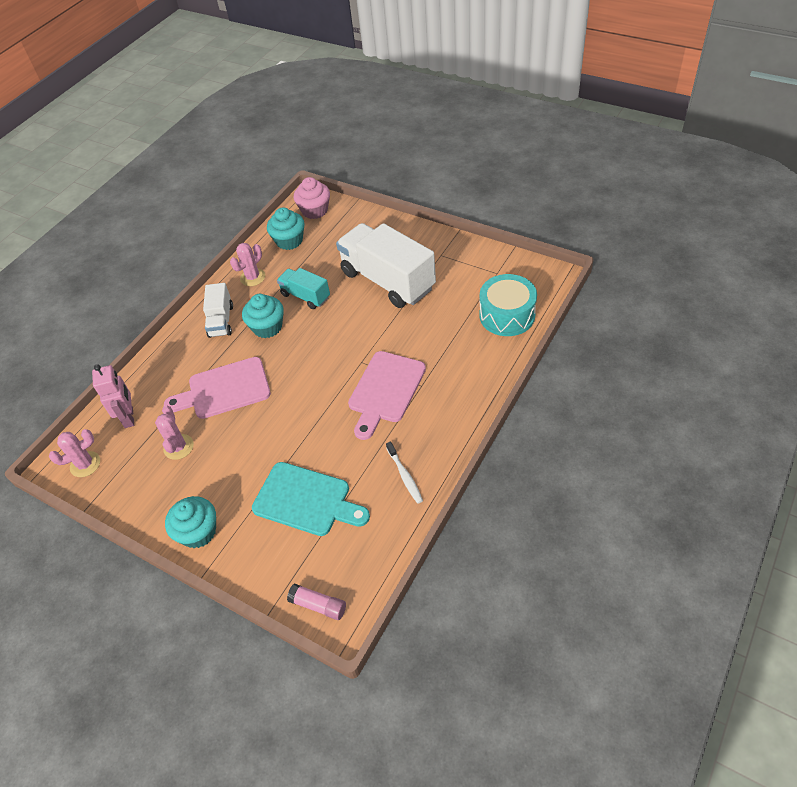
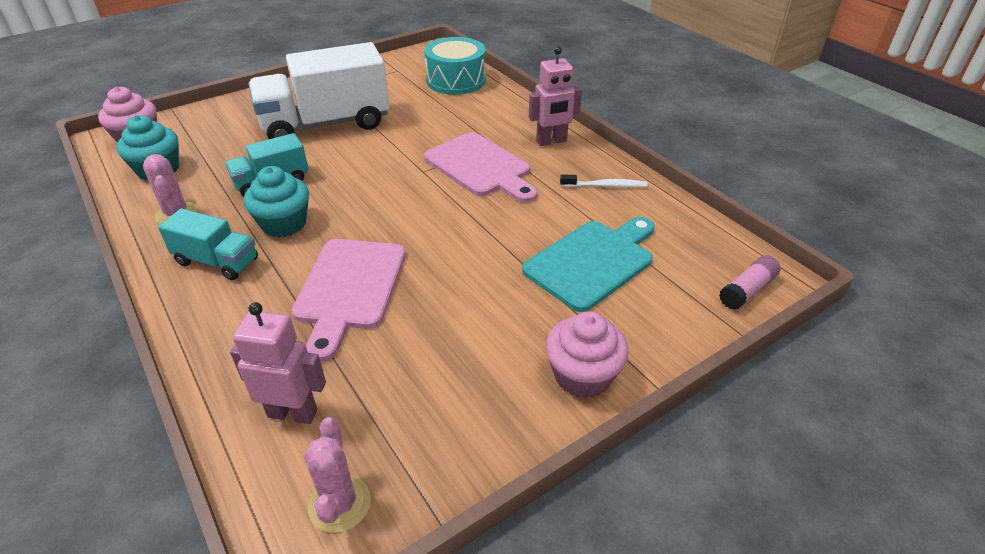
camera: 70 degrees left, 10 degrees down
(178, 447) = (410, 362): pink cactus -> none
(198, 532) = (582, 375): turquoise cupcake -> pink cupcake
(221, 321) = (217, 261): white truck -> turquoise truck
(450, 417) = (551, 141): none -> pink robot

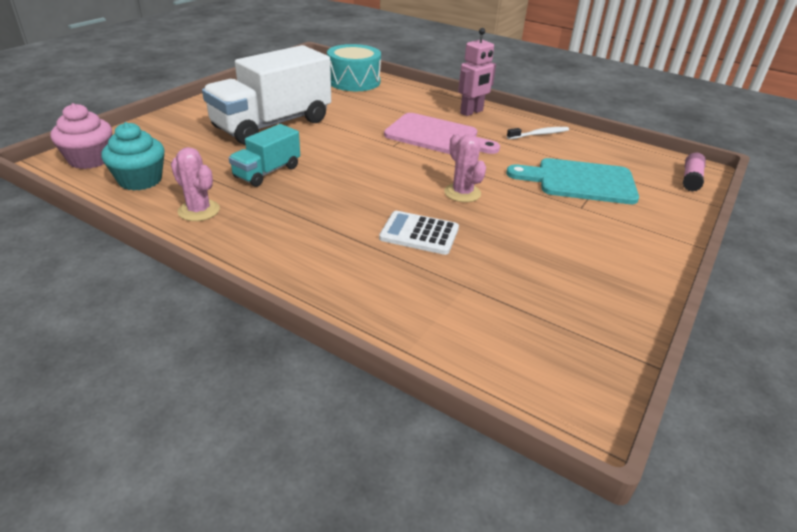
camera: 25 degrees left, 5 degrees down
(217, 261) = (280, 238): turquoise truck -> none
(284, 223) = (312, 200): turquoise cupcake -> none
(293, 413) = (466, 327): pink robot -> none
(339, 504) = (567, 374): pink cactus -> pink cactus (462, 193)
(349, 289) = (419, 234): pink cutting board -> white calculator
(582, 375) = (645, 250): pink cupcake -> none
(593, 262) = (579, 181): turquoise cutting board -> turquoise cutting board turned 105 degrees counterclockwise

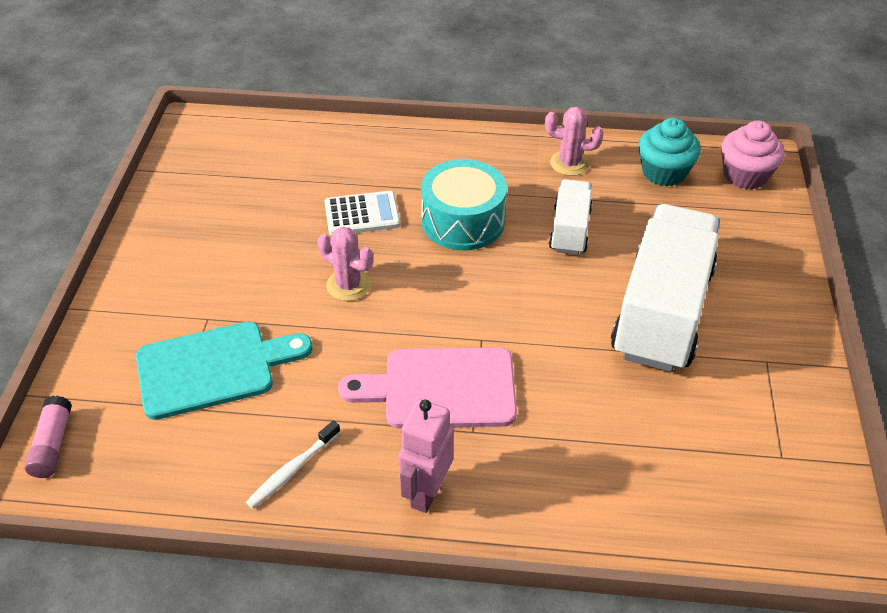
camera: 155 degrees right, 10 degrees up
(267, 172) = (570, 230): turquoise truck -> white truck
(354, 81) = (691, 505): turquoise drum -> turquoise drum (463, 221)

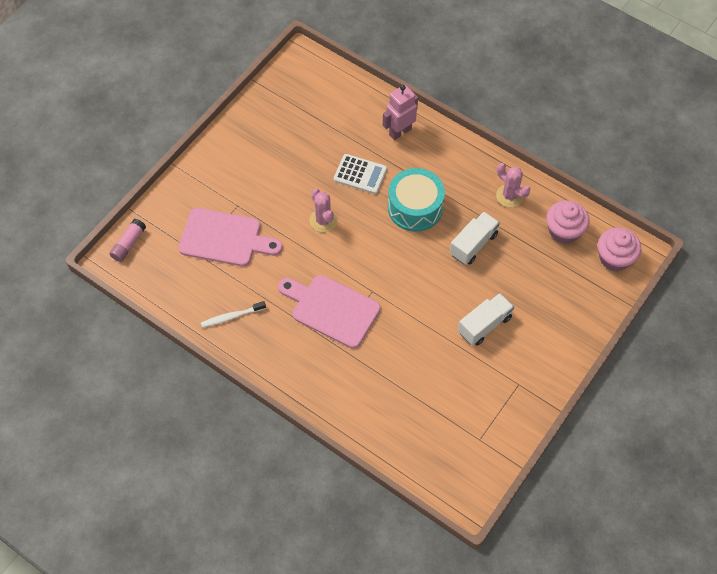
camera: 30 degrees right, 15 degrees up
(213, 368) = (225, 238): turquoise cutting board -> pink cutting board
(426, 492) = (288, 362): pink robot -> pink robot (400, 132)
(662, 312) = (484, 325): white truck -> white truck, size x0.51
(664, 172) = (564, 231): turquoise cupcake -> pink cupcake

